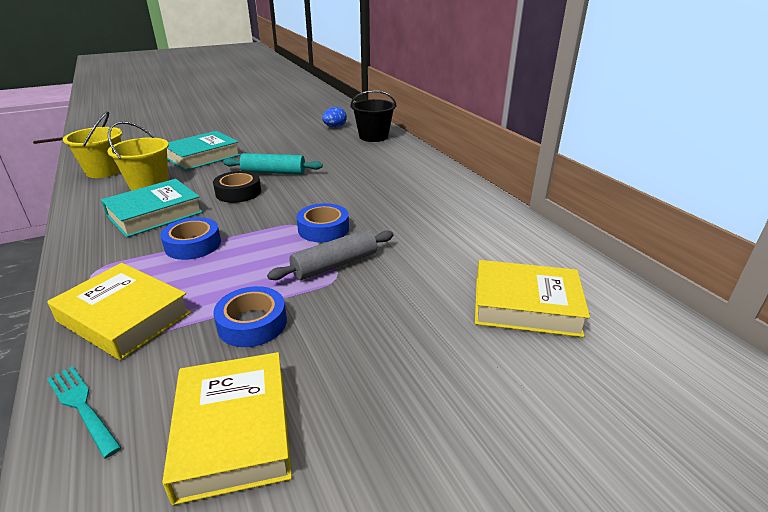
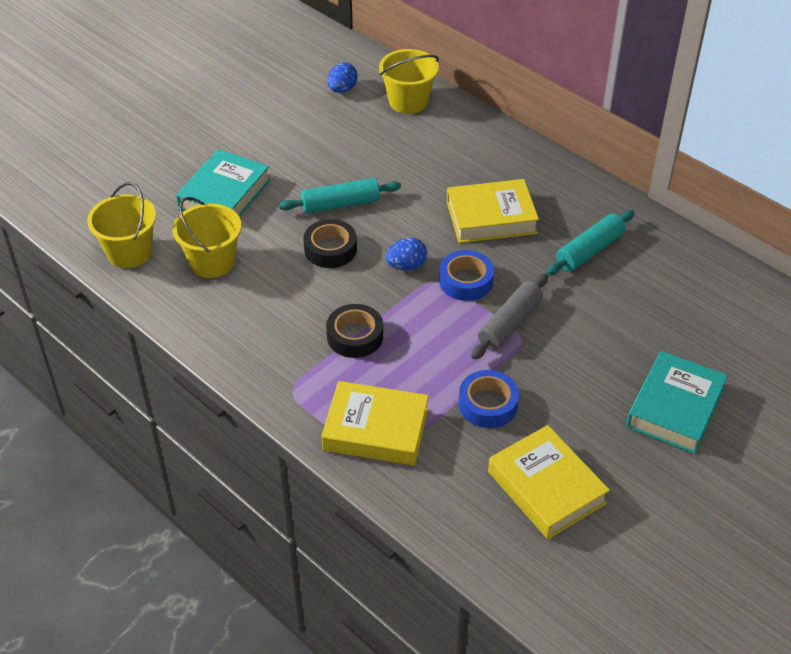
camera: 20 degrees left, 15 degrees up
(82, 407) = (426, 505): turquoise fork -> none
(155, 214) = (271, 306): turquoise book -> turquoise book (675, 408)
(193, 245) = (355, 336): blue tape -> black tape
(284, 211) = (406, 266): none -> blue egg
(373, 137) = (408, 101): black bucket -> yellow bucket
(451, 230) = (589, 250): none -> turquoise rolling pin
(526, 305) = (692, 324): yellow book -> yellow book (491, 217)

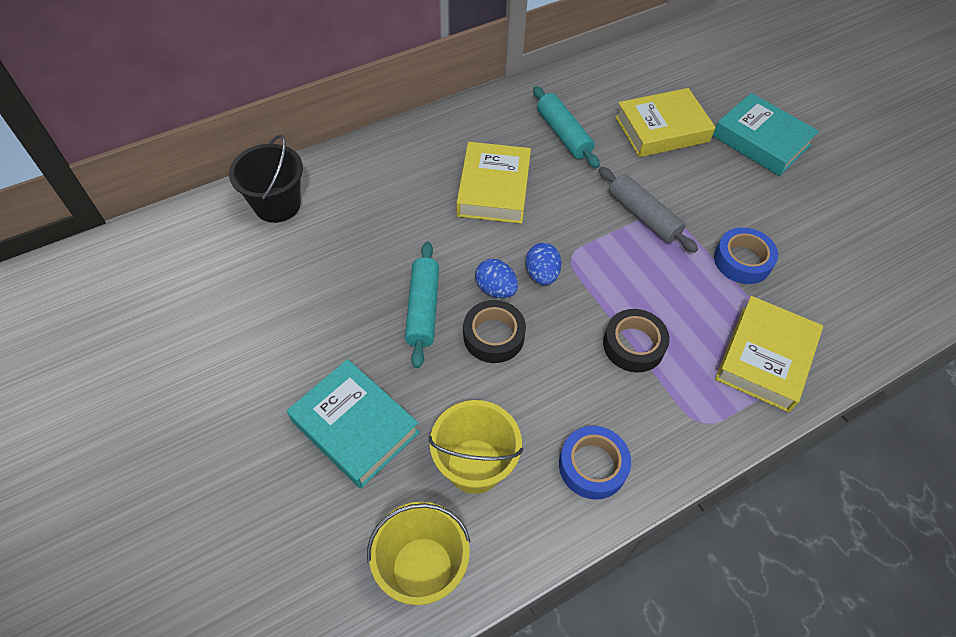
camera: 75 degrees left, 10 degrees up
(342, 89) = (219, 259): blue egg -> blue egg (496, 289)
(408, 101) = (277, 205): yellow bucket -> black bucket
(466, 281) = (577, 232): blue tape -> blue tape (592, 466)
(546, 487) = (842, 247): yellow book -> yellow book (661, 129)

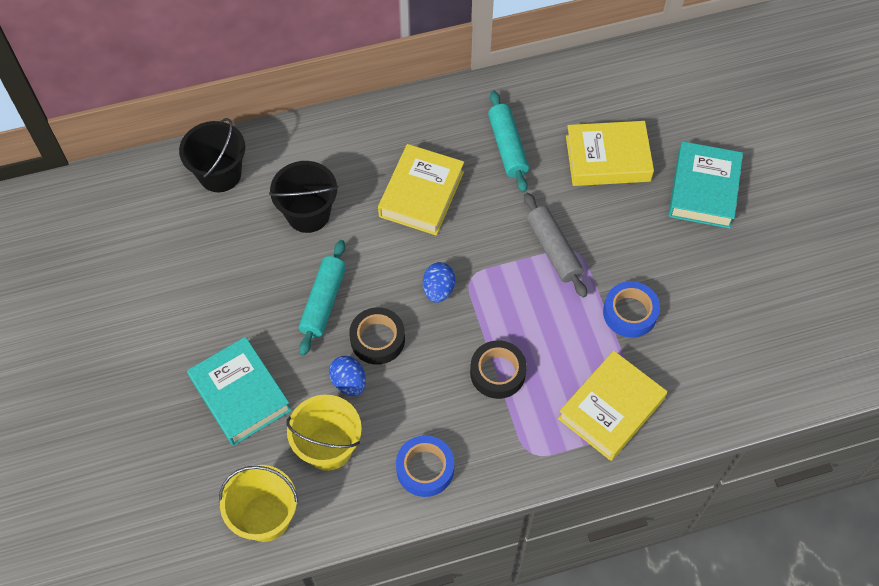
camera: 15 degrees right, 5 degrees up
(382, 226) = (308, 214): none -> black bucket
(496, 289) = (392, 296): blue egg -> blue egg (349, 382)
(761, 140) = (703, 189): turquoise book -> turquoise book turned 45 degrees clockwise

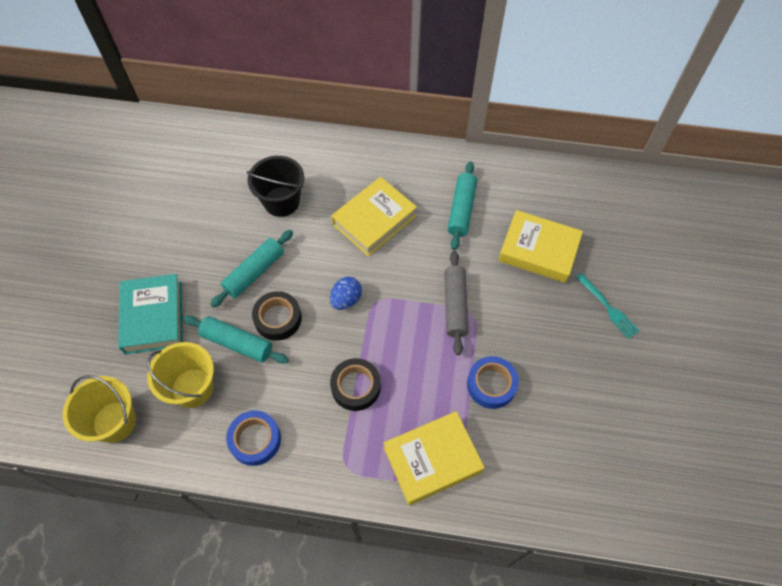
camera: 25 degrees right, 0 degrees up
(220, 174) = (236, 148): black bucket -> none
(349, 382) = (237, 343): blue egg -> turquoise rolling pin
(703, 189) = (608, 307): turquoise book -> turquoise fork

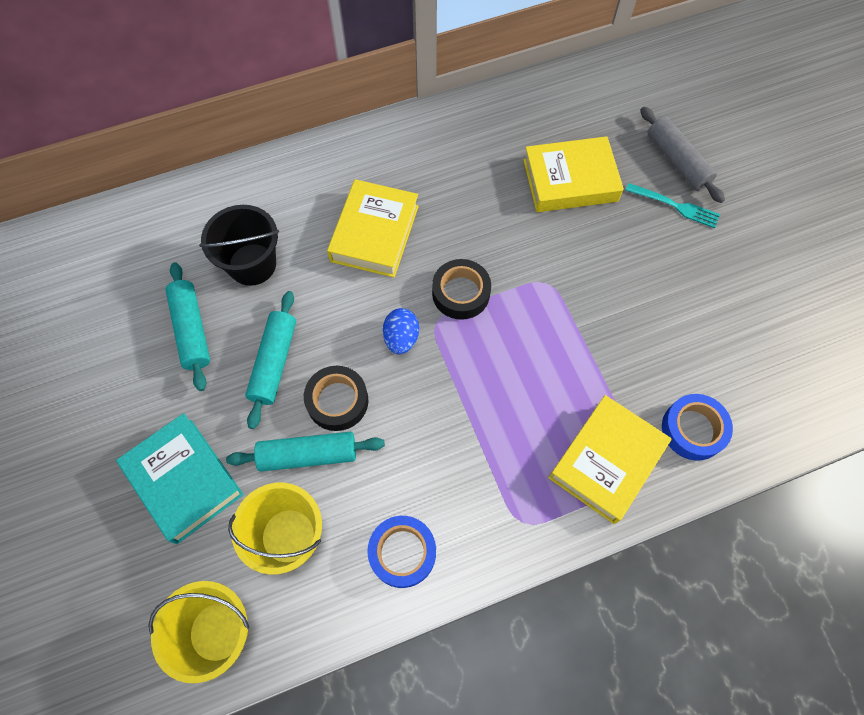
camera: 30 degrees left, 5 degrees up
(356, 387) = (475, 429): black tape -> black tape (461, 293)
(455, 306) = (523, 283): grey rolling pin -> grey rolling pin (677, 161)
(461, 210) = (462, 176): turquoise rolling pin -> turquoise rolling pin (191, 330)
(491, 385) = (614, 348): blue tape -> blue tape (693, 429)

